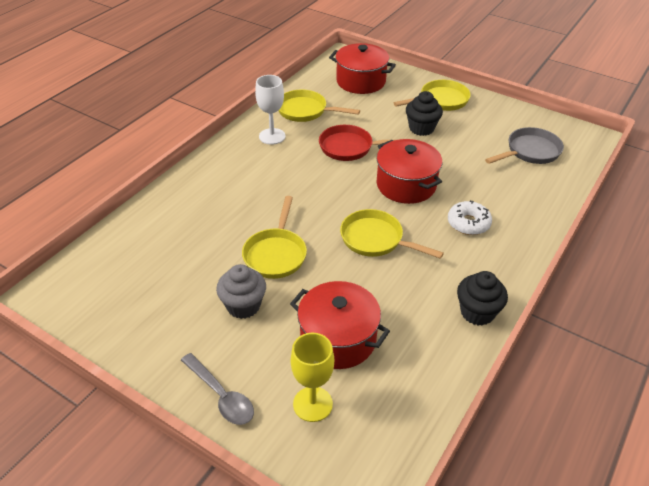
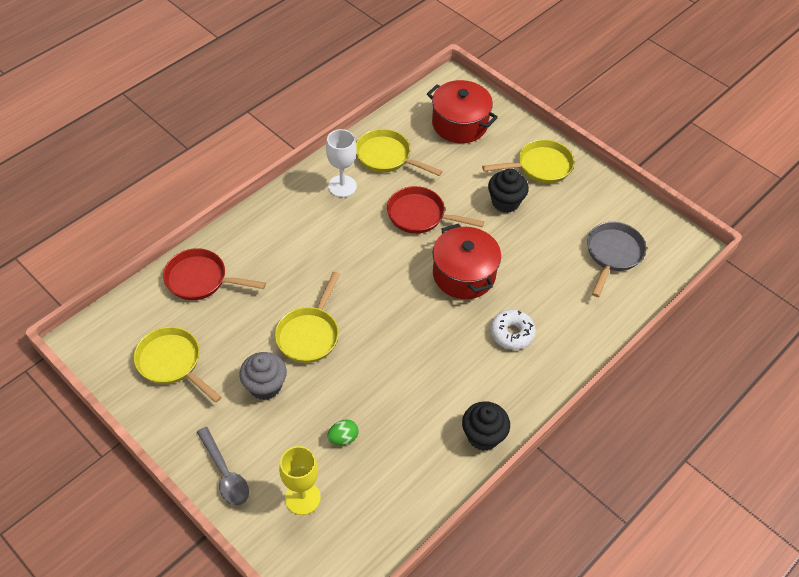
camera: 10 degrees right, 10 degrees up
(155, 225) = (200, 279): none -> red pan
(338, 339) = (343, 438): red pot -> green egg
(375, 239) = (411, 335): yellow pan -> yellow pan (172, 363)
(530, 151) = (613, 254): grey pan -> grey pan turned 45 degrees counterclockwise

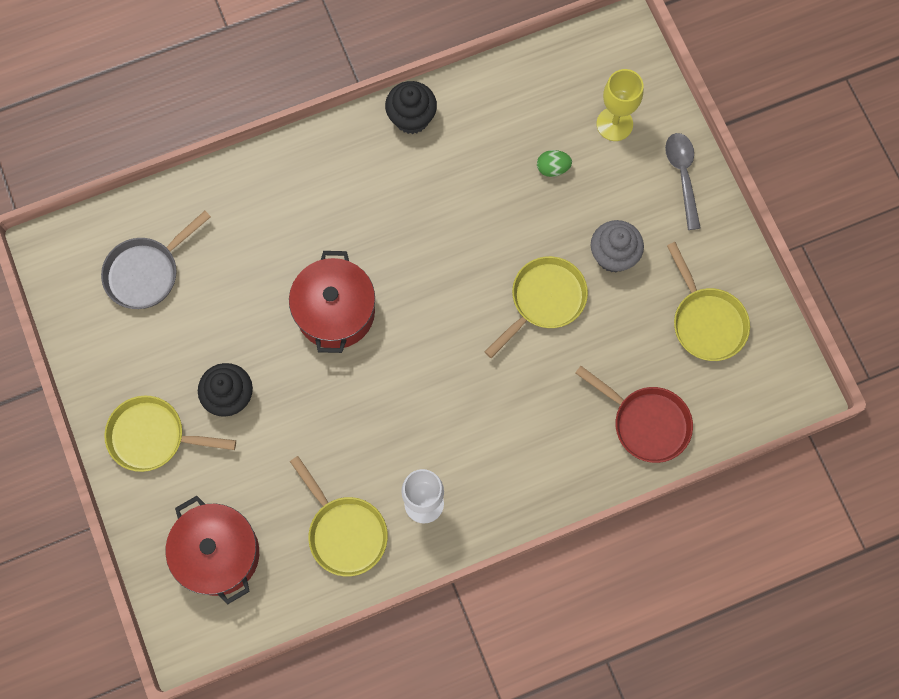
camera: 155 degrees left, 20 degrees up
(420, 215) = (346, 417): red pan -> none
(512, 333) = (321, 217): white donut -> none

